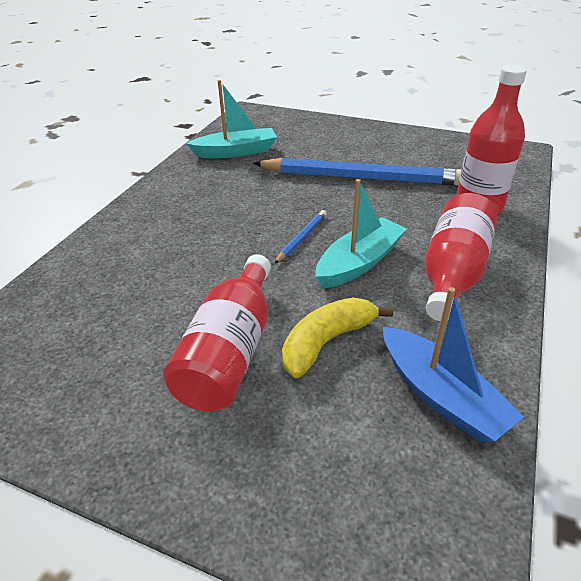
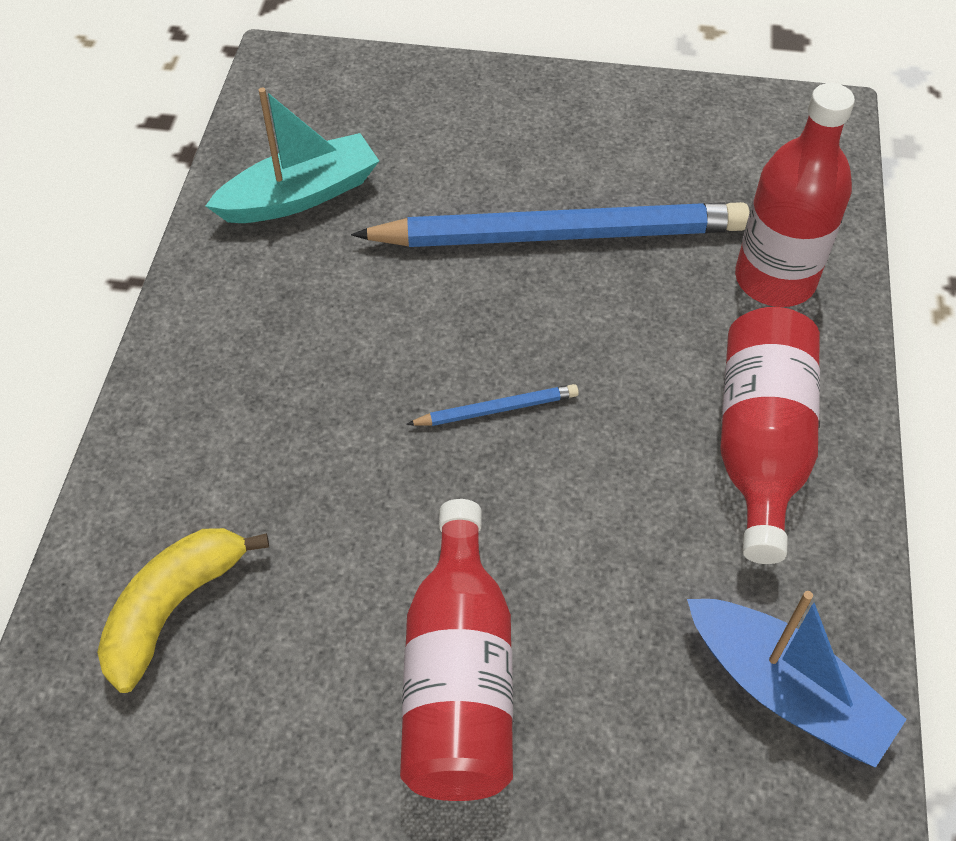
camera: 15 degrees left, 15 degrees up
(302, 238) = (496, 409): blue pencil -> blue pencil turned 60 degrees clockwise
(326, 342) = (600, 628): yellow banana -> yellow banana (173, 608)
(359, 262) = (608, 450): turquoise boat -> none

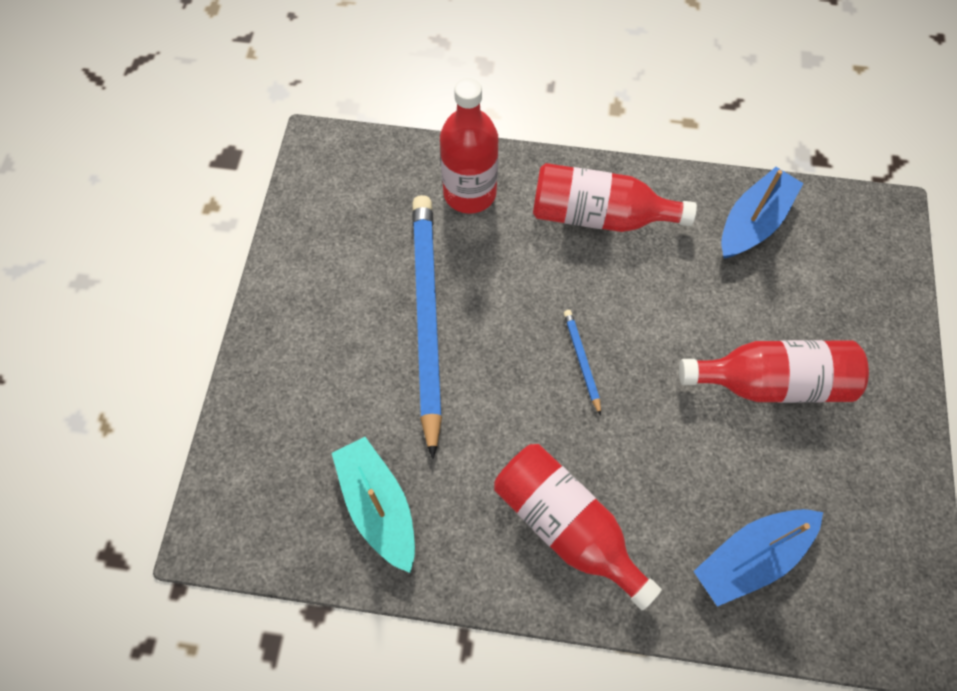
camera: 90 degrees left, 10 degrees up
(173, 608) = (751, 557): yellow banana -> blue boat
(251, 382) = (566, 526): none -> red bottle

